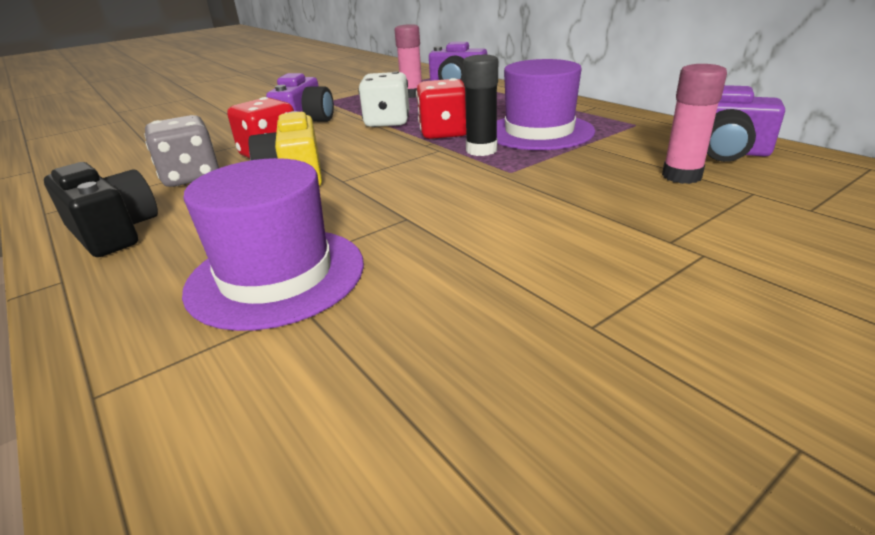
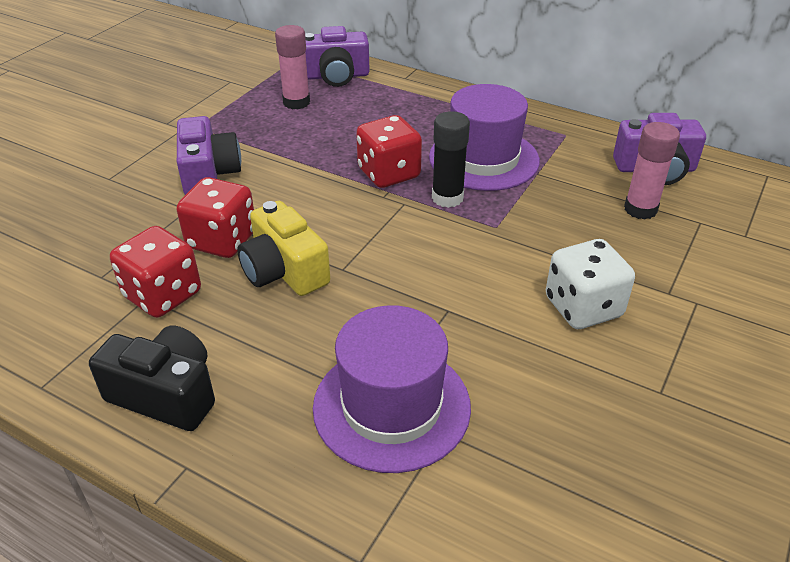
camera: 25 degrees left, 10 degrees up
(191, 177) = (163, 295): grey dice -> red dice
(387, 122) = (310, 161): white dice -> white dice (583, 307)

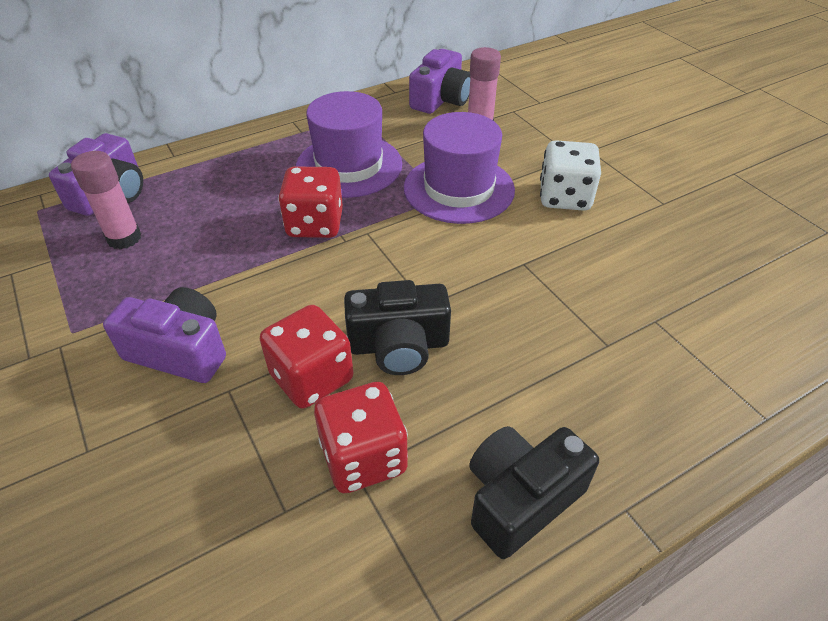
camera: 60 degrees left, 5 degrees up
(284, 271) = (399, 345): yellow camera -> black camera
(391, 406) = (615, 339): purple hat -> purple hat (459, 189)
(447, 198) = (382, 206): black glue stick -> none

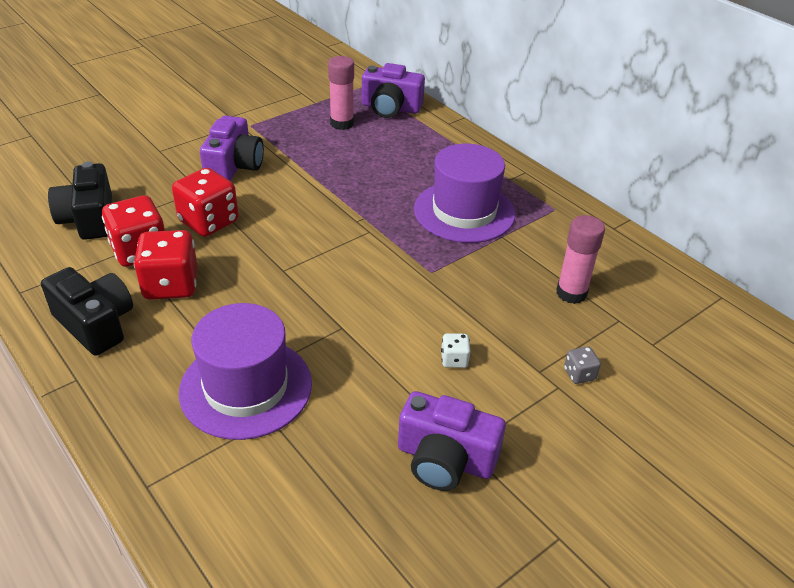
camera: 80 degrees right, 5 degrees down
(315, 224) = (374, 203): red dice -> red dice (171, 285)
(399, 345) = (238, 258): black camera -> black camera (89, 219)
(441, 99) = (614, 262): purple camera -> purple camera (445, 459)
(459, 189) = (448, 282): purple hat -> purple hat (246, 387)
(564, 197) = (454, 360): white dice -> white dice, size x0.47
(575, 138) = (579, 374): none -> grey dice

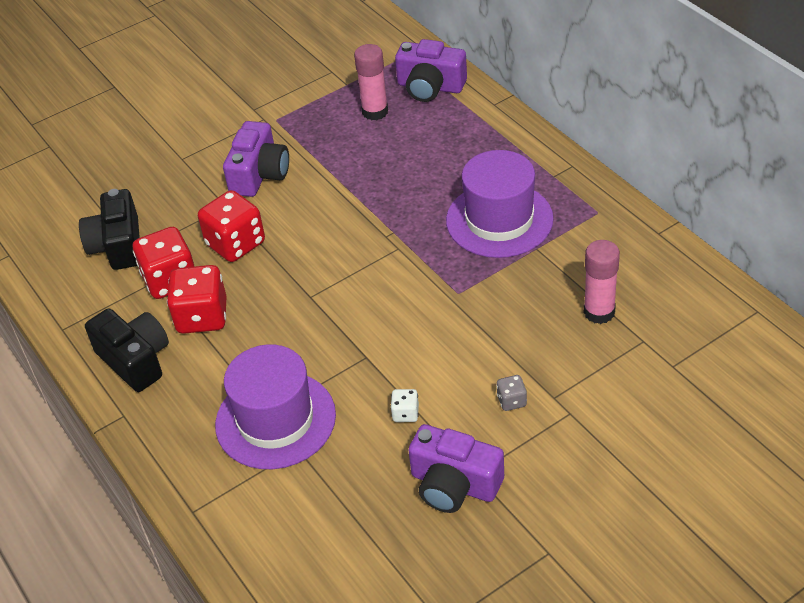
camera: 10 degrees right, 5 degrees up
(454, 360) = (472, 387): white dice -> white dice (405, 413)
(579, 374) = (592, 399): grey dice -> grey dice (511, 401)

